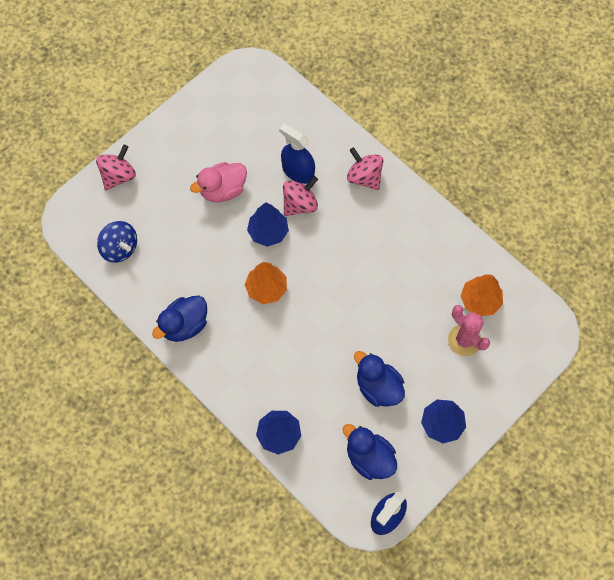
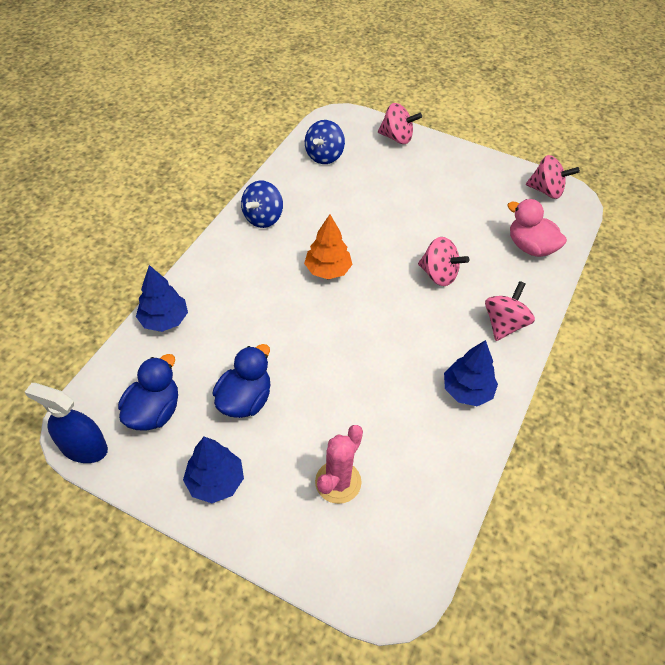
camera: 70 degrees right, 15 degrees down
(184, 325) = (263, 218): blue duck -> blue spinning top
(223, 190) = (422, 210): pink duck -> pink duck (530, 247)
(234, 83) = (546, 191): none -> pink spinning top
(268, 232) = (393, 256): blue tree -> blue tree (467, 391)
(298, 171) = (477, 264): blue spray bottle -> none
(480, 301) = (400, 488): orange tree -> none

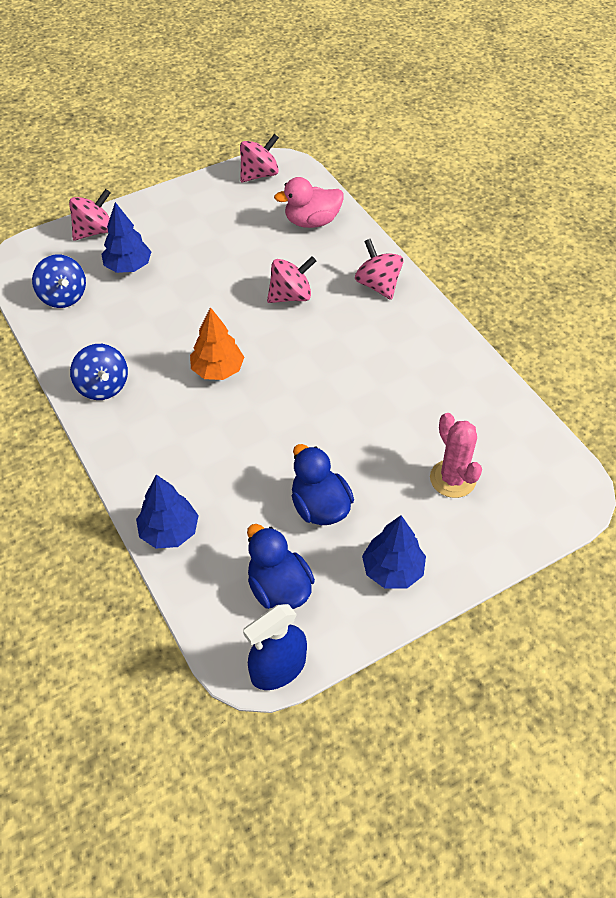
camera: 55 degrees left, 0 degrees up
(467, 391) = (425, 346): blue tree -> blue tree (128, 267)

